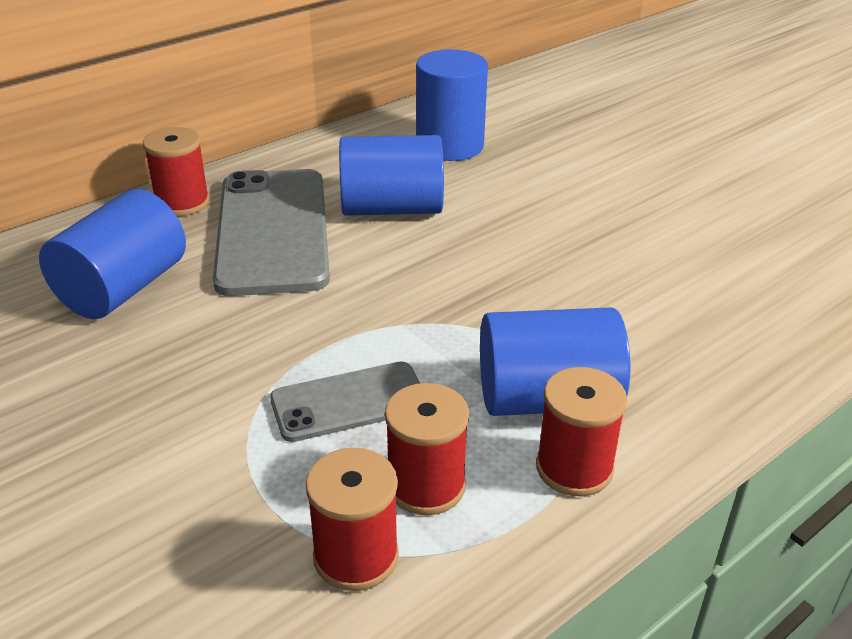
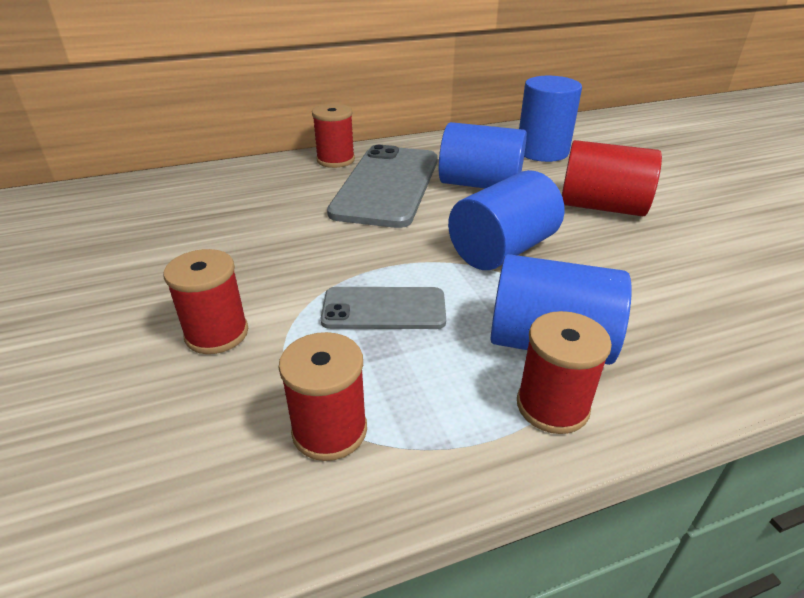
camera: 20 degrees right, 0 degrees up
(123, 288) = (268, 203): blue cylinder -> blue cylinder (502, 250)
(426, 486) = (414, 388): red spool -> red spool (217, 334)
(545, 215) = (601, 207): none -> red cylinder

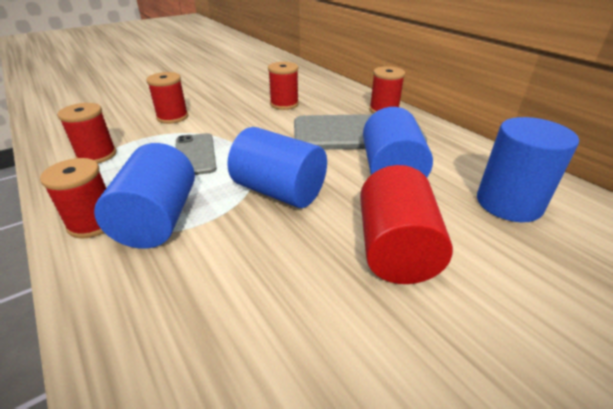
camera: 75 degrees right, 0 degrees up
(258, 219) = (284, 104): none -> red spool

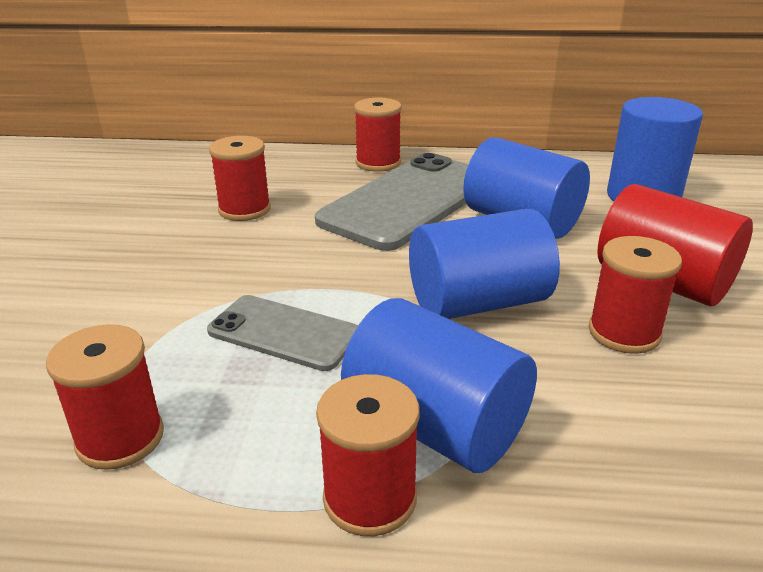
camera: 50 degrees left, 5 degrees down
(172, 117) = (108, 312): red spool -> red spool (624, 333)

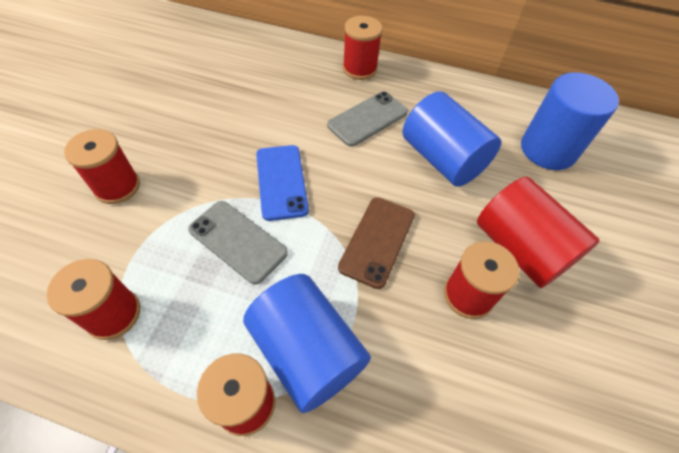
camera: 10 degrees right, 25 degrees up
(244, 209) = (247, 105): red spool -> red spool (117, 186)
(321, 269) = (281, 182): none -> blue phone
(409, 201) = (367, 119): grey phone -> grey phone, size x0.55
(478, 303) = (377, 241): blue cylinder -> brown phone

